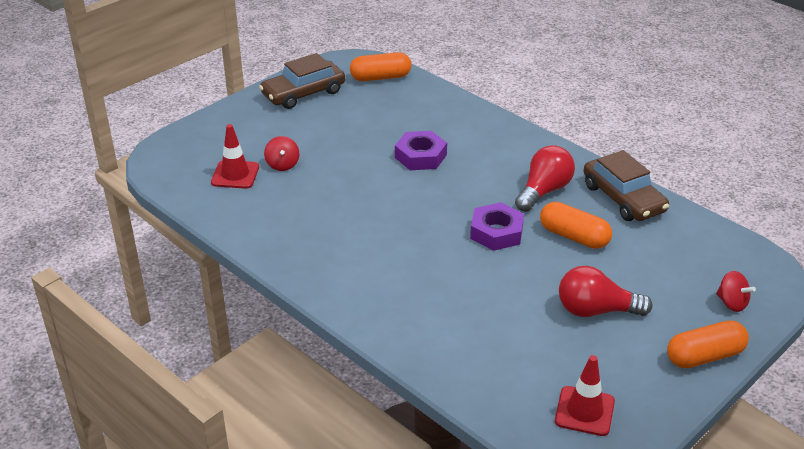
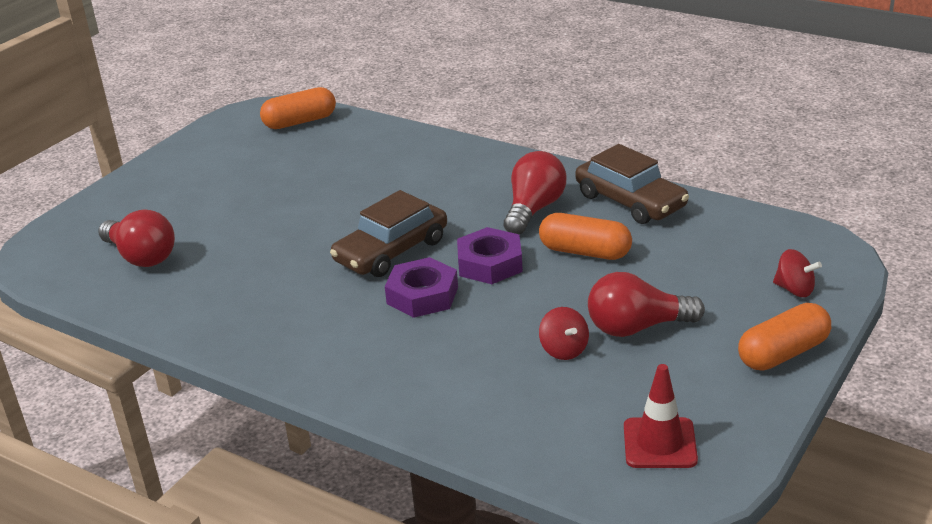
camera: 10 degrees left, 5 degrees down
(235, 175) = (141, 257): red traffic cone -> red light bulb
(282, 165) = (200, 235): red spinning top -> red spinning top (564, 350)
(303, 93) = (208, 153): brown car -> brown car (391, 251)
(420, 156) = (372, 197): purple nut -> purple nut (422, 295)

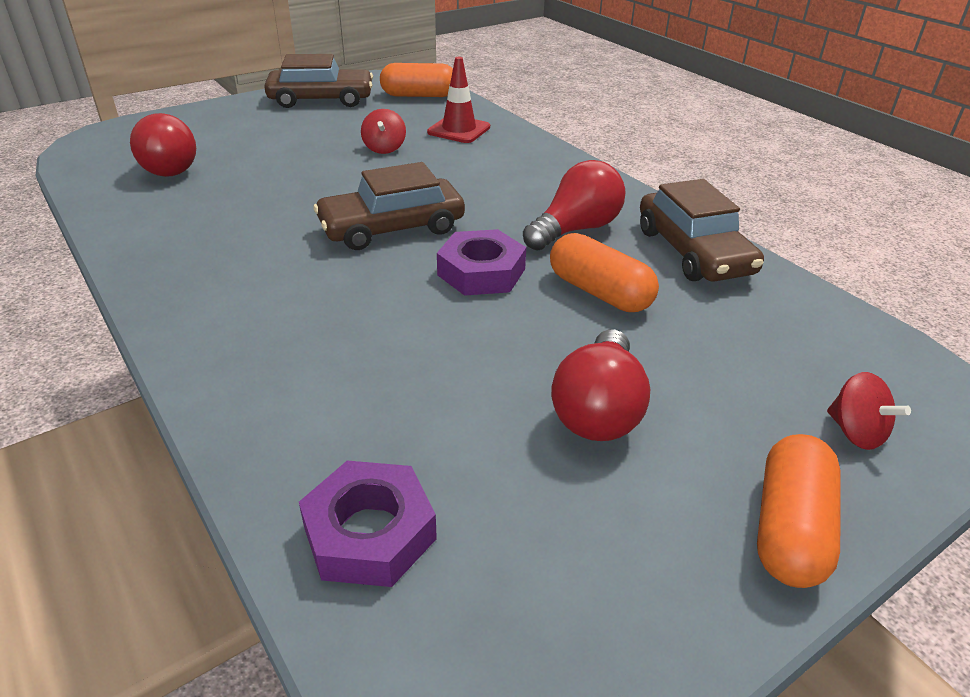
camera: 20 degrees right, 5 degrees up
(211, 151) = (321, 99): none -> brown car
(422, 295) = (380, 283): purple nut -> purple nut (370, 533)
(564, 350) = (483, 406): red spinning top -> red spinning top (384, 148)
(637, 327) = (598, 409): red light bulb -> red light bulb turned 90 degrees counterclockwise
(659, 443) = (508, 610): red traffic cone -> red traffic cone (459, 130)
(783, 353) = (790, 528): orange capsule -> orange capsule turned 60 degrees counterclockwise

